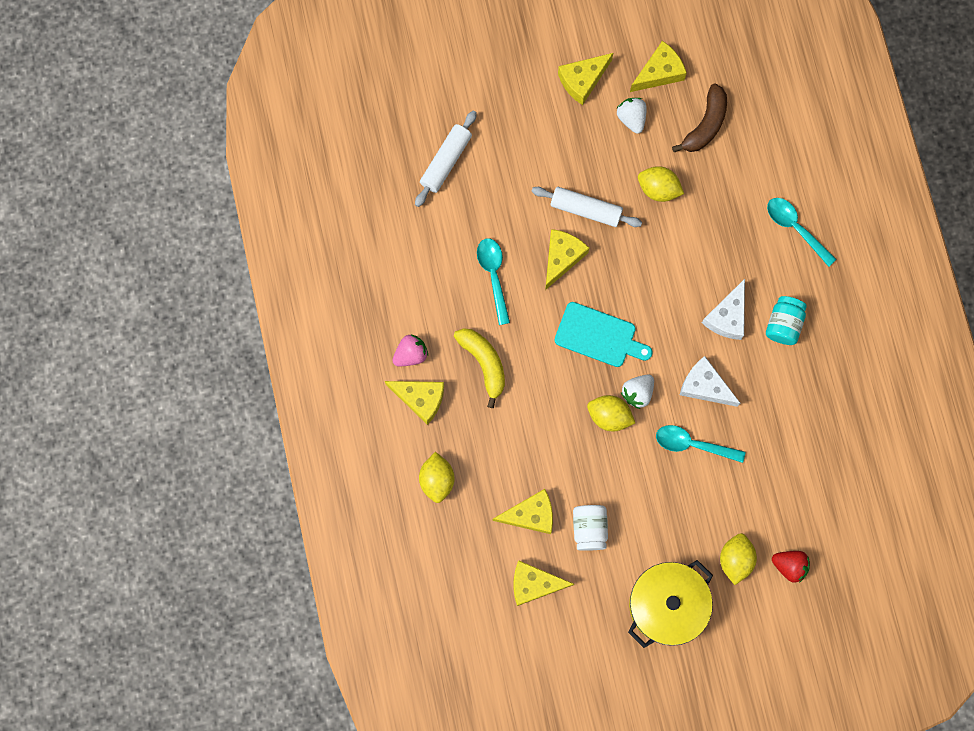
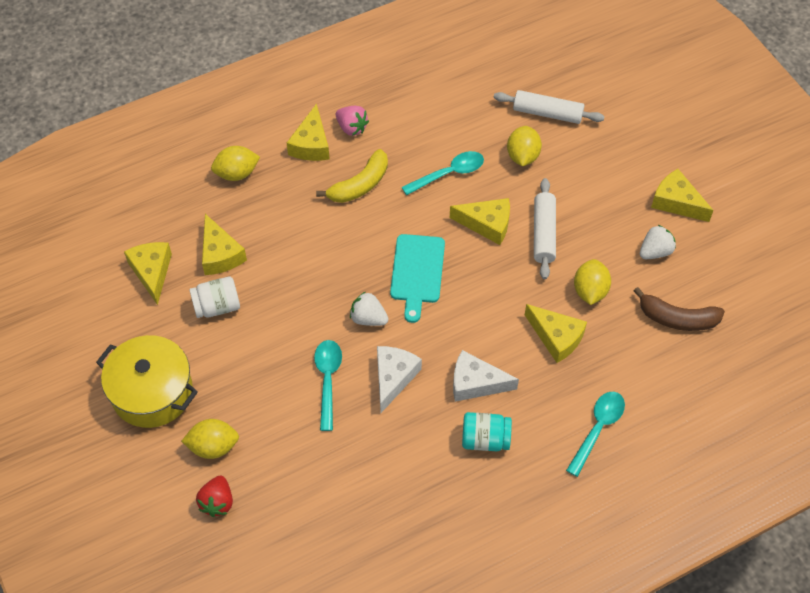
camera: 75 degrees right, 20 degrees down
(609, 416) = (337, 299): yellow lemon -> yellow lemon (522, 156)
(659, 72) = (715, 265): yellow cheese -> yellow cheese (556, 337)

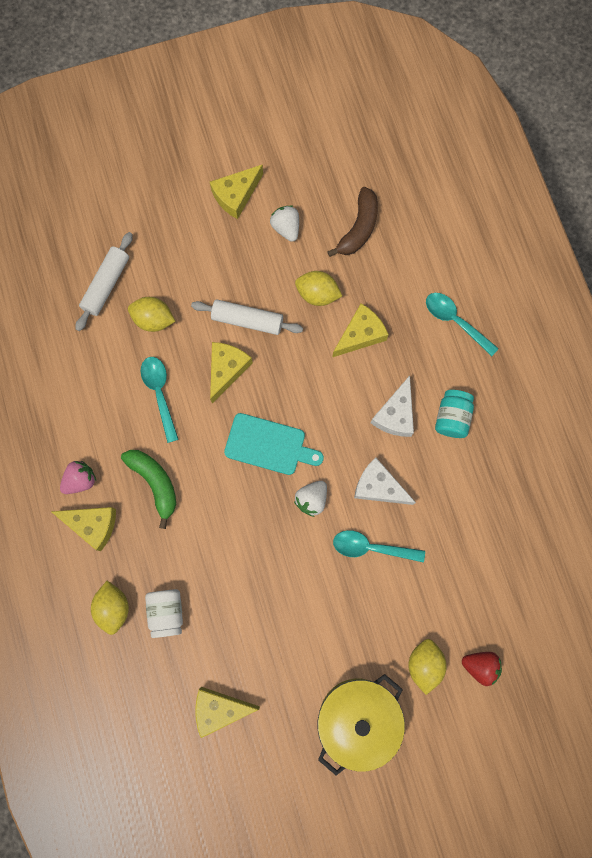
camera: 80 degrees left, 20 degrees up
(217, 306) = (272, 645): white jar -> white jar (167, 612)
(220, 254) = (211, 636): yellow cheese -> none
(360, 185) = (155, 483): yellow banana -> green banana

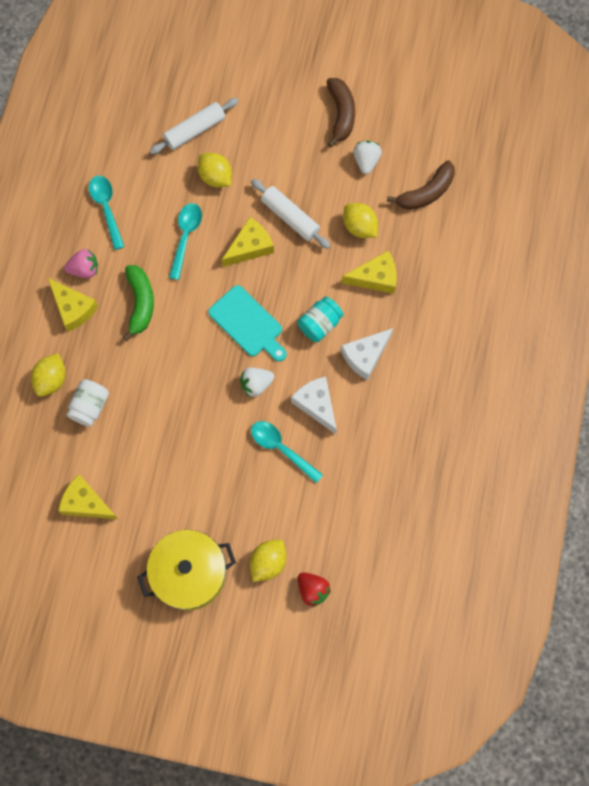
camera: 30 degrees right, 5 degrees down
(236, 195) = (341, 114): yellow cheese -> brown banana
(452, 417) = (410, 384): turquoise jar -> turquoise jar (320, 324)
(455, 321) = (461, 309): turquoise spoon -> turquoise spoon (106, 208)

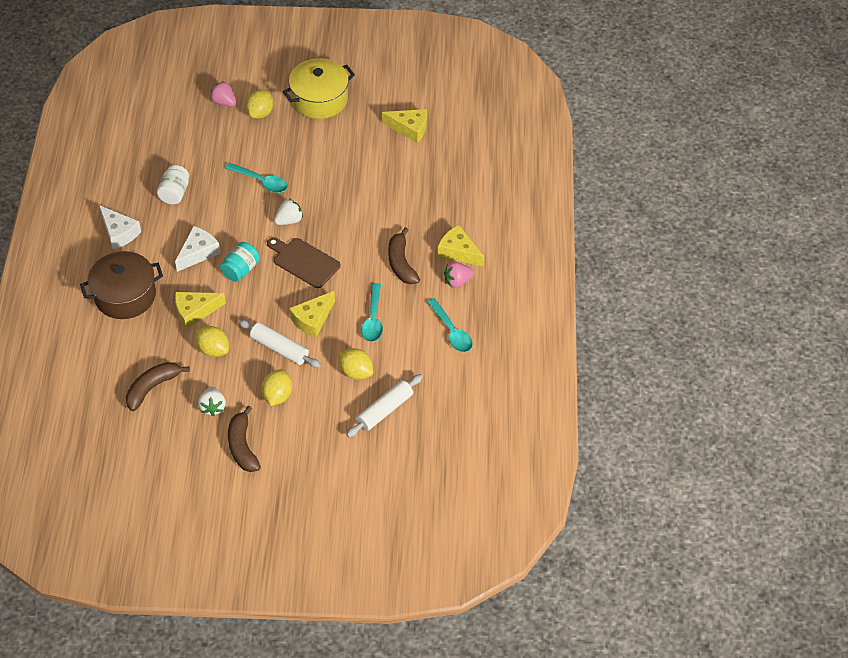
camera: 170 degrees right, 20 degrees down
(51, 380) = (461, 200): yellow lemon -> yellow lemon (277, 395)
(90, 406) = (424, 187): white jar -> white jar (175, 193)
(140, 303) = (401, 263): green banana -> brown banana
(247, 323) = (304, 262): turquoise cutting board -> brown cutting board
(312, 590) = (224, 102): red strawberry -> pink strawberry
(316, 404) = (236, 214): white cheese -> white cheese (119, 233)
(450, 311) = (125, 295): none -> brown pot

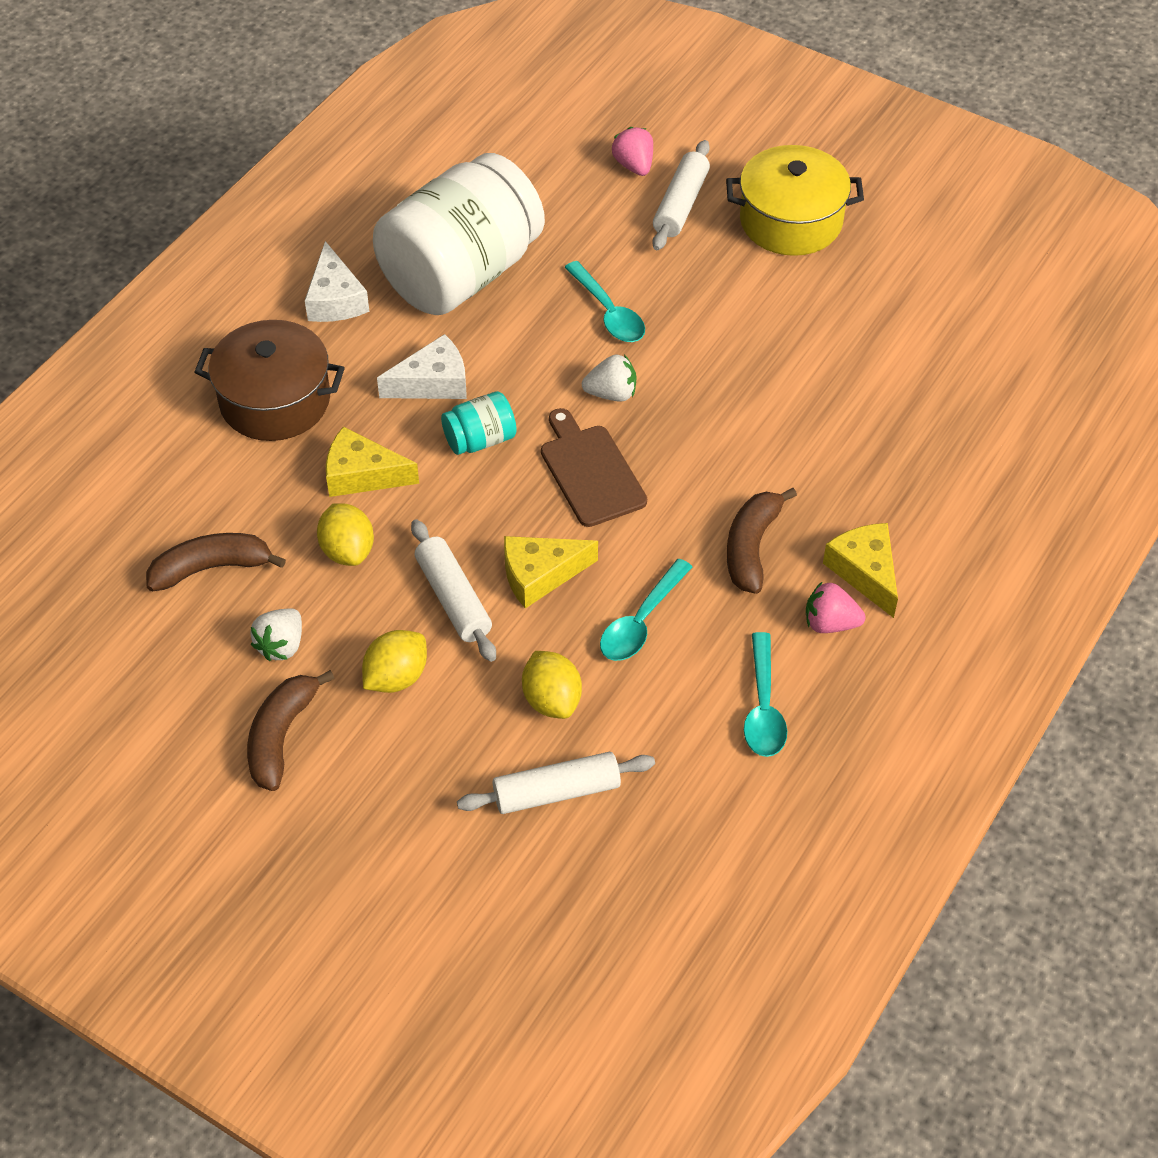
camera: 30 degrees right, 0 degrees up
(175, 193) = (461, 274): white jar -> white jar, size x2.41
(260, 113) = (680, 205): yellow lemon -> white rolling pin
(410, 129) = (912, 328): yellow cheese -> none

